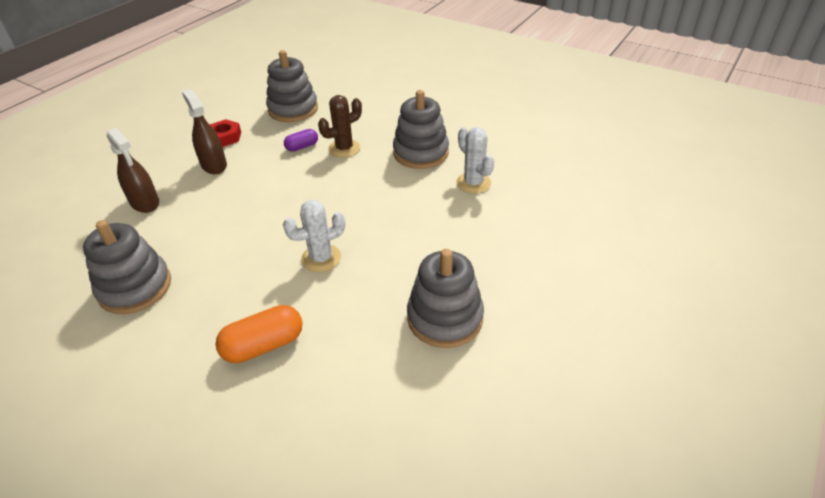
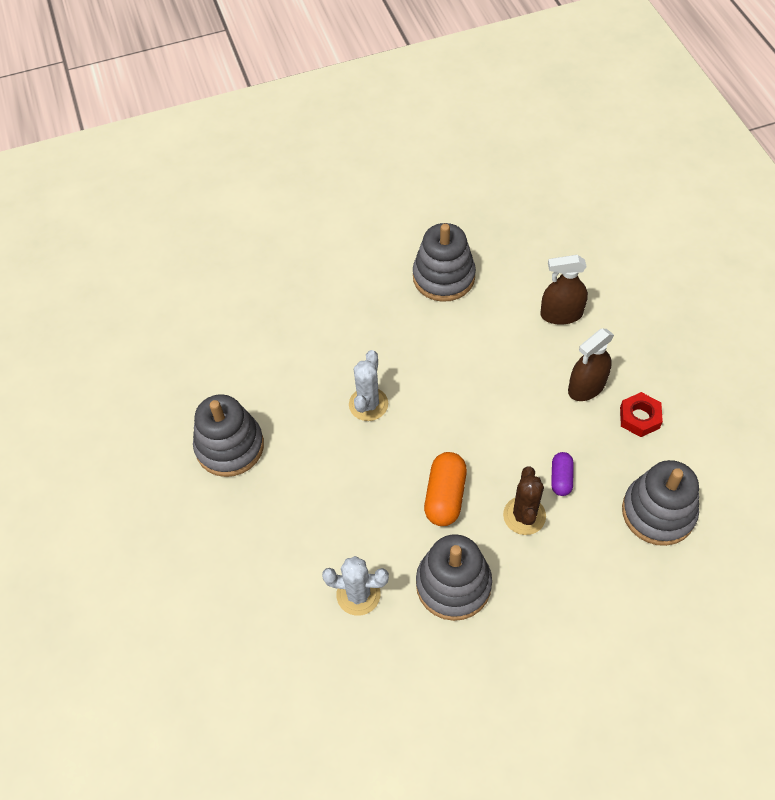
camera: 130 degrees right, 15 degrees up
(214, 165) = (586, 387): brown spray bottle -> brown spray bottle turned 135 degrees clockwise
(264, 345) = (312, 328): orange capsule -> orange capsule (445, 496)

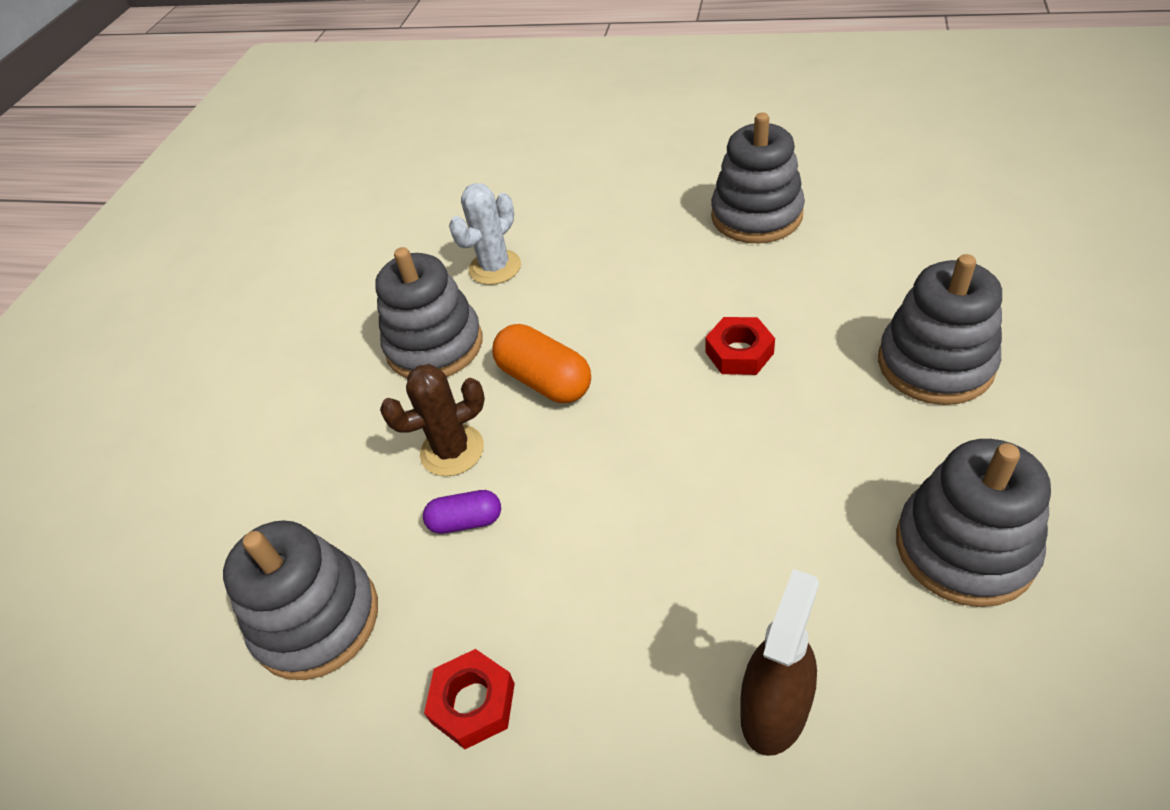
camera: 125 degrees right, 10 degrees down
(332, 315) = (935, 364): none -> grey stacking toy
(368, 404) = (739, 353): white cactus -> red nut
(524, 515) = (452, 450): brown cactus -> brown cactus turned 60 degrees counterclockwise
(561, 478) = (466, 521): purple capsule -> purple capsule turned 45 degrees counterclockwise
(586, 387) = (588, 653): brown spray bottle -> none

